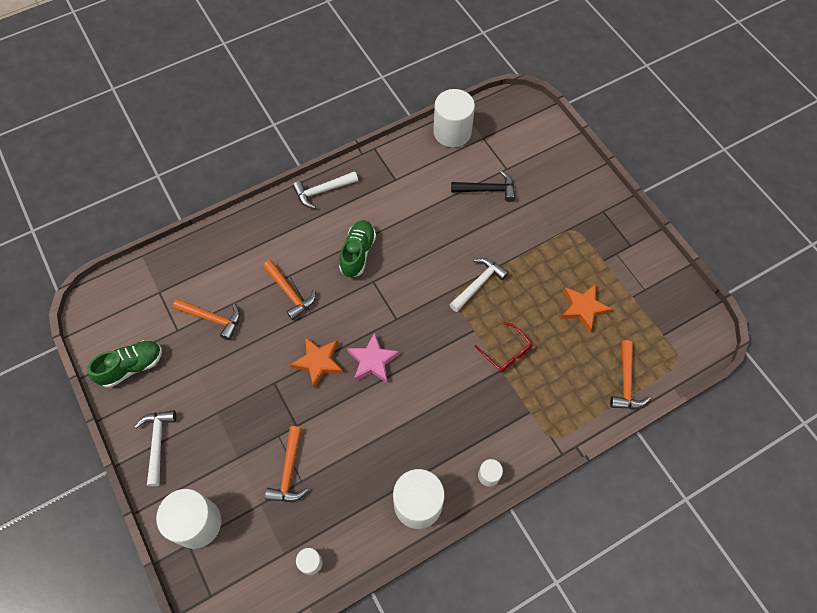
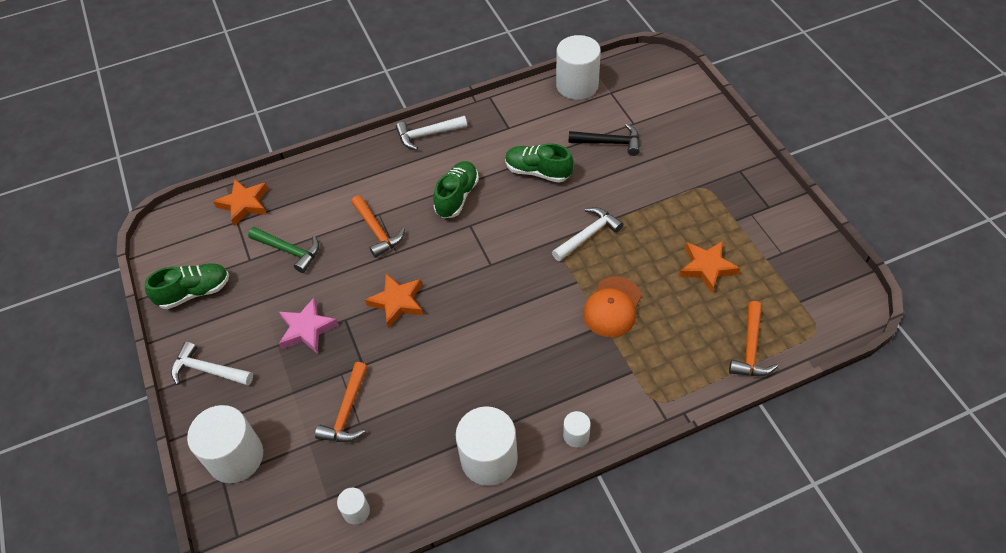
camera: 10 degrees right, 10 degrees down
(158, 443) = (208, 370): white hammer -> white hammer turned 75 degrees counterclockwise
(163, 274) = (244, 204): none -> orange star
(213, 318) = (289, 251): orange hammer -> green hammer
(372, 361) = (458, 305): pink star -> pink star (307, 329)
(427, 223) = (538, 172): none -> green shoe
(506, 352) = (612, 307): red glasses -> orange cap

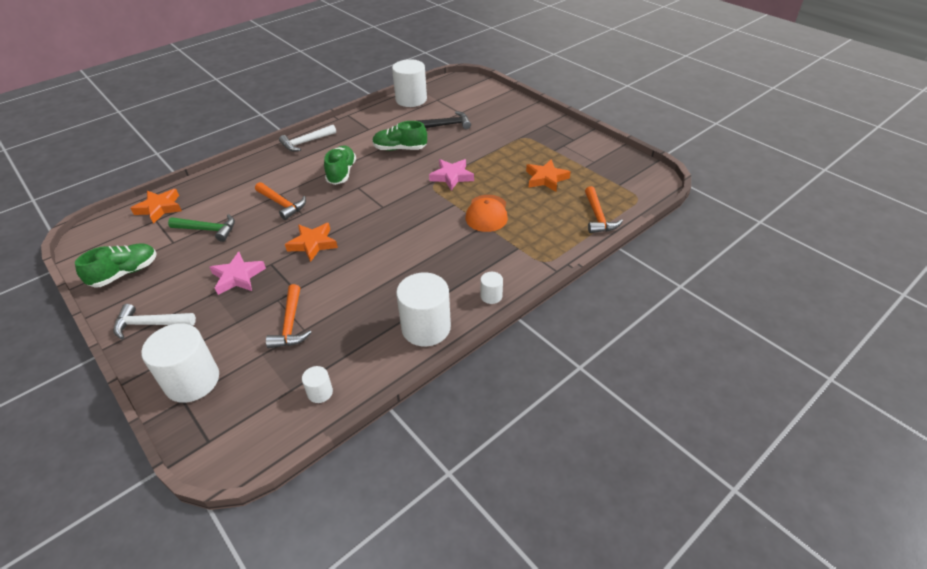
camera: 20 degrees left, 10 degrees down
(588, 235) = (452, 176): white hammer -> pink star

